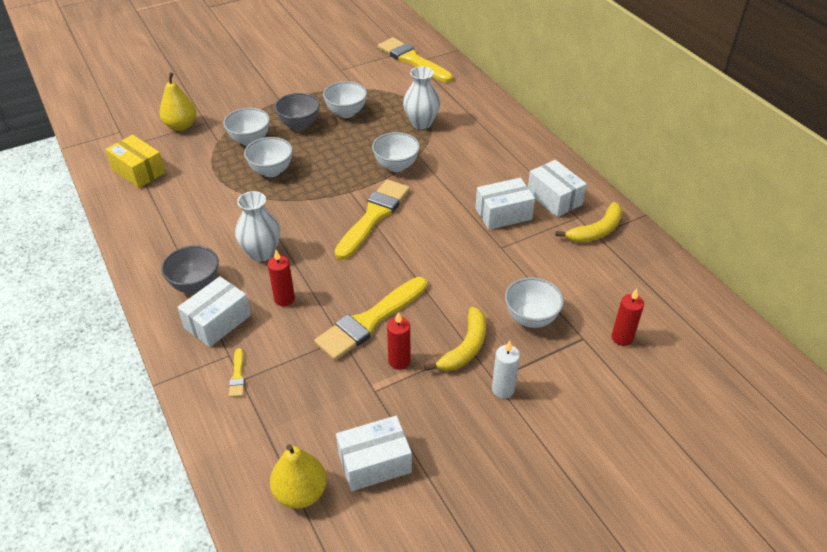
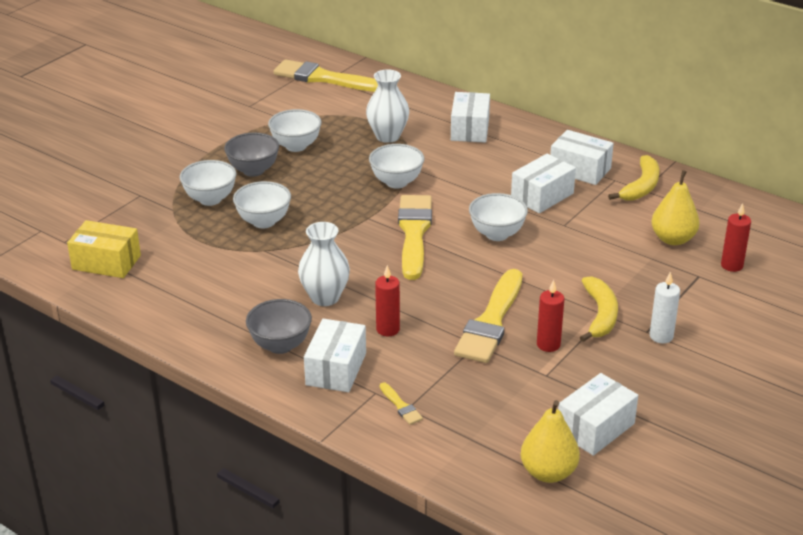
camera: 25 degrees left, 10 degrees down
(181, 126) = (113, 206): yellow pear -> yellow pear (673, 239)
(491, 134) = (470, 129): none -> white box
(531, 318) = (640, 274): white bowl -> white bowl (497, 234)

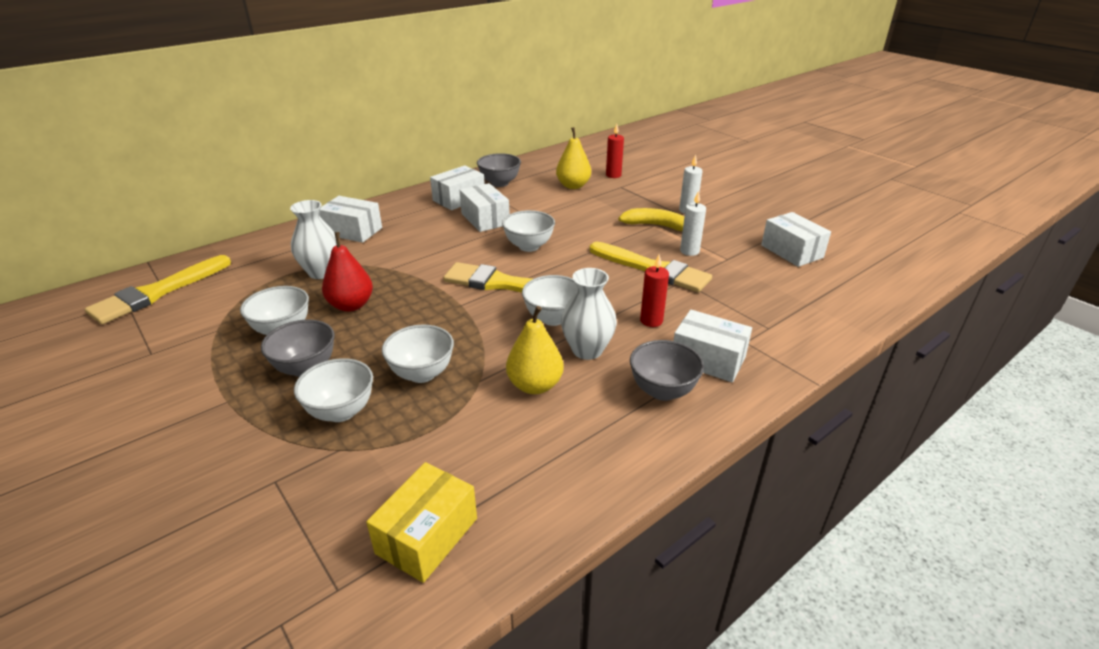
camera: 75 degrees left, 0 degrees up
(343, 165) = (351, 305): none -> red pear
(396, 182) = (410, 280): white bowl -> white bowl (553, 318)
(401, 406) = (766, 331): yellow brush -> none
(548, 345) = (689, 251): red candle -> white candle
(548, 472) = (845, 278): yellow pear -> yellow pear (535, 385)
(641, 187) = (499, 183): yellow banana -> grey bowl

